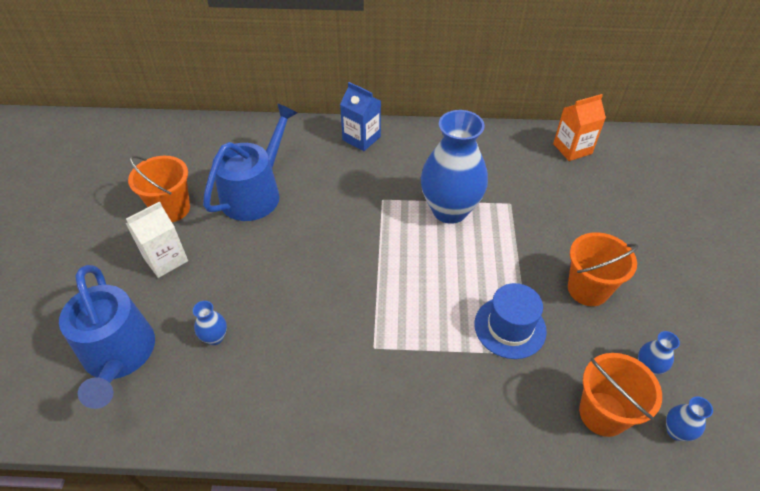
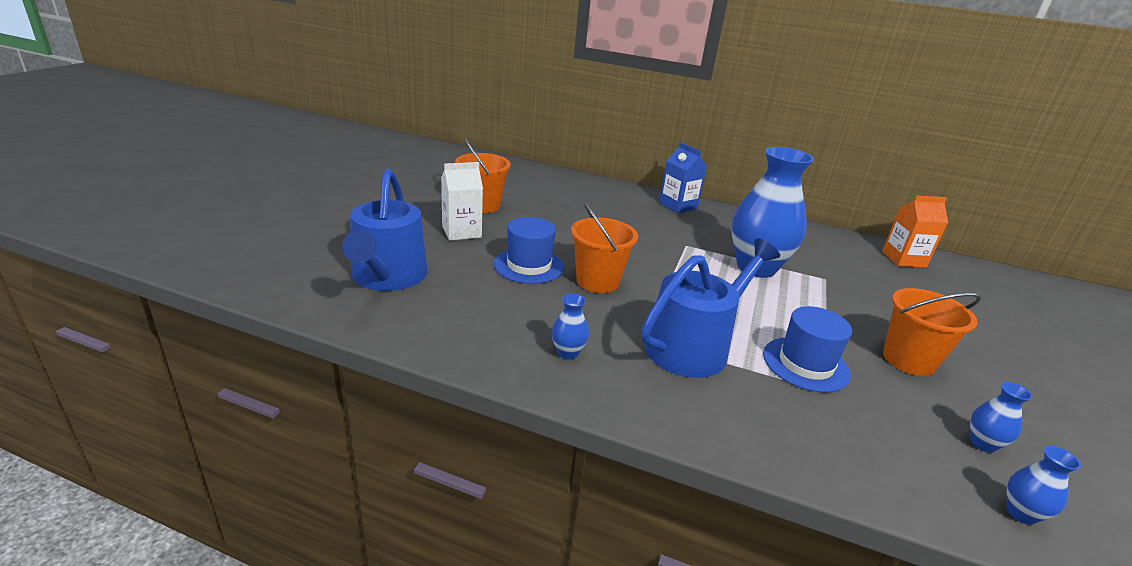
camera: 15 degrees right, 20 degrees down
(215, 337) = (483, 289): blue vase -> blue vase (567, 353)
(246, 286) = (529, 265): none -> blue hat
(255, 193) = (563, 214): blue watering can -> blue watering can (693, 346)
(603, 414) = (915, 467): orange bucket -> orange bucket (597, 281)

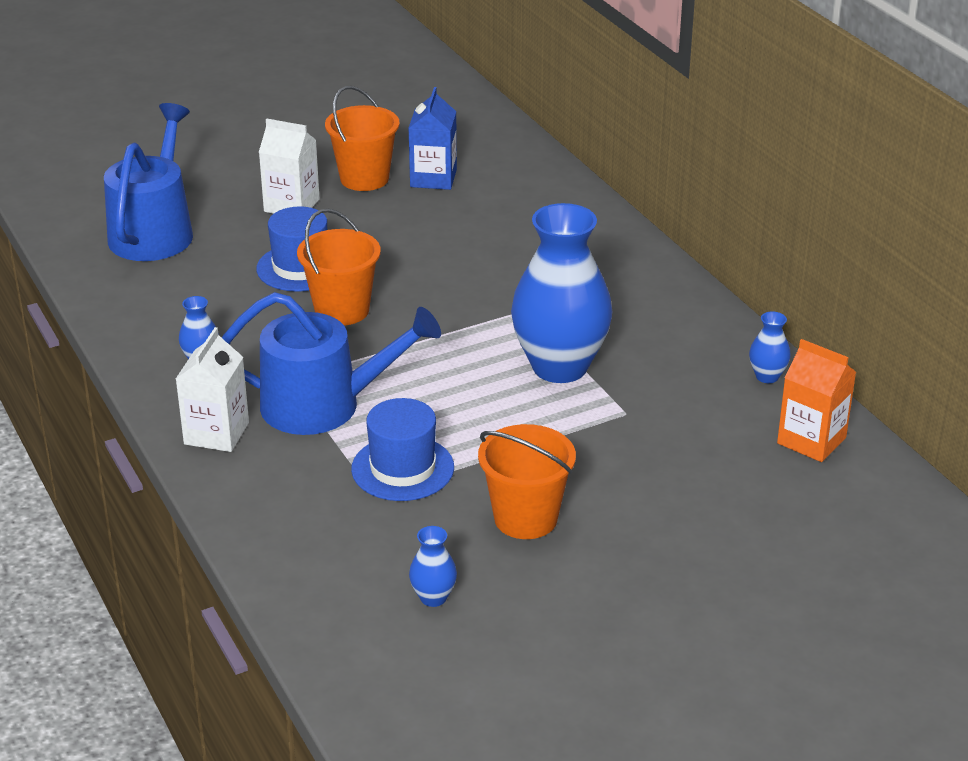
camera: 45 degrees right, 5 degrees up
(387, 277) = (154, 231): blue watering can -> blue watering can turned 150 degrees clockwise
(669, 402) = (216, 433): none -> white carton
(678, 206) = (623, 256): blue carton -> blue carton (433, 178)
(1021, 513) = (350, 639): blue vase -> blue vase (767, 376)

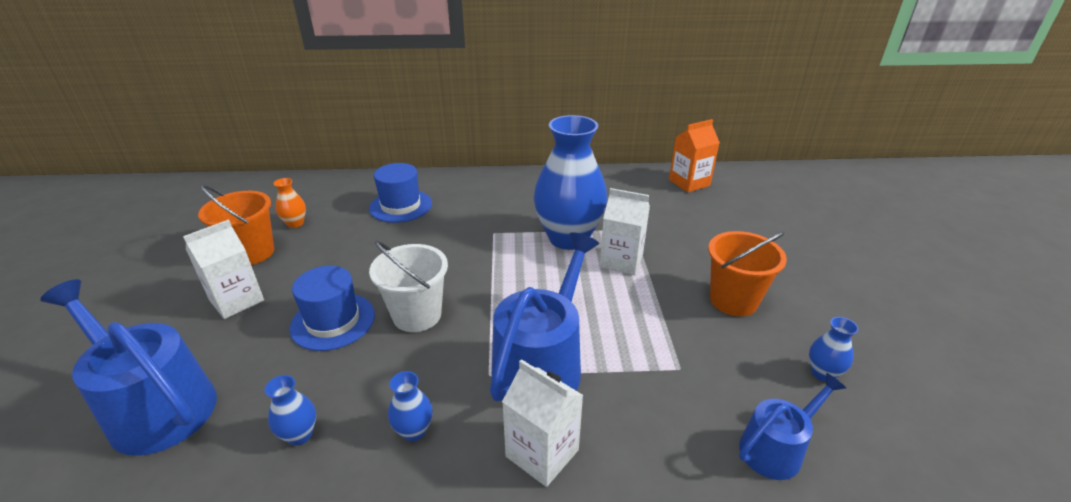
camera: 65 degrees left, 0 degrees up
(300, 570) = (775, 448): none -> blue watering can
(342, 310) = (417, 315): orange bucket -> white bucket
(402, 468) = (651, 343): blue hat -> blue hat (401, 206)
(433, 178) = (295, 223): blue carton -> orange vase
(542, 418) = (621, 261): none -> white carton
(767, 376) = (623, 177): blue vase -> blue vase (300, 435)

